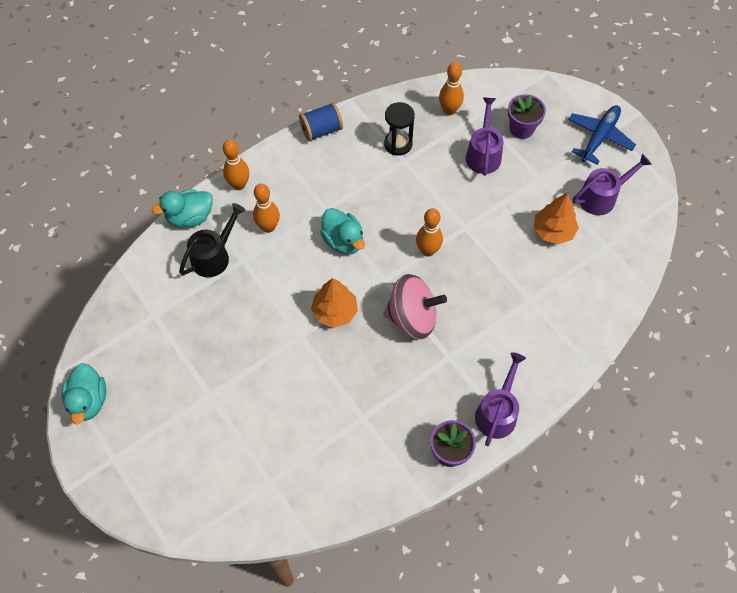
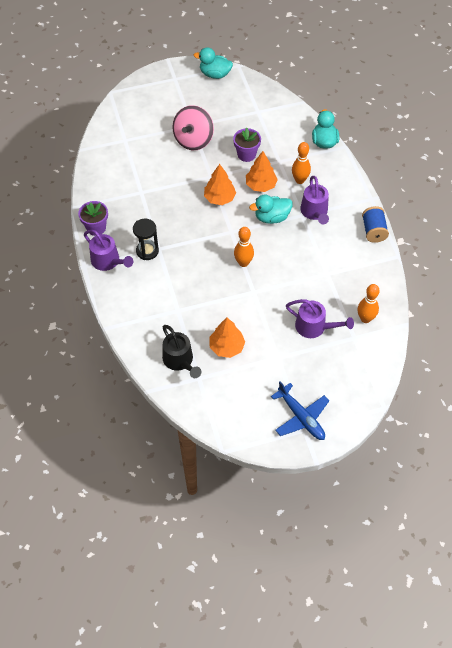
camera: 110 degrees right, 5 degrees down
(214, 256) = (289, 148): black watering can -> black watering can (180, 361)
(239, 185) = (341, 173): orange bowling pin -> none
(294, 269) = (261, 185): none -> orange tree
(398, 144) = (344, 274): black hourglass -> black hourglass (147, 251)
(412, 318) = (196, 238): pink spinning top -> pink spinning top (193, 140)
(521, 129) = (329, 363): purple flower pot -> purple flower pot (246, 155)
(601, 197) = (243, 393): purple watering can -> purple watering can (315, 212)

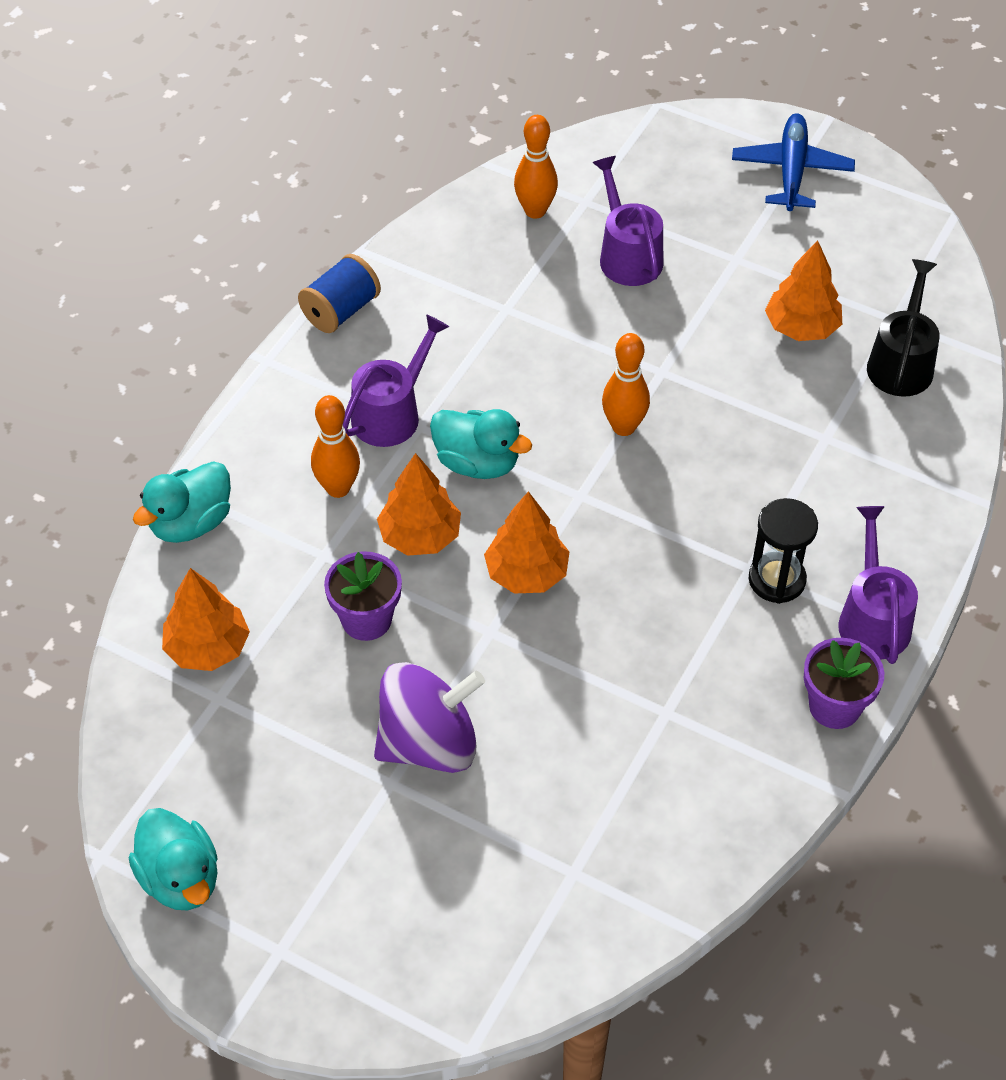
camera: 135 degrees left, 5 degrees down
(193, 140) = (429, 743): pink spinning top -> purple spinning top
(276, 119) = (208, 648): none -> orange tree

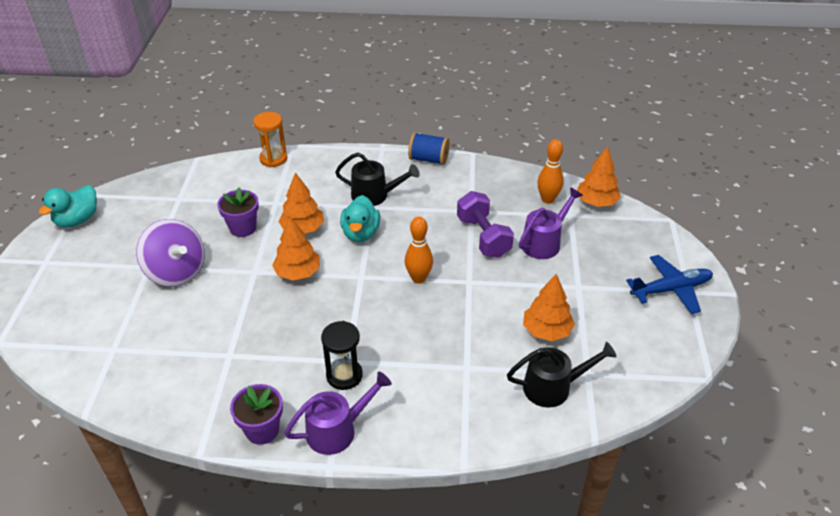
camera: 65 degrees right, 10 degrees down
(191, 523) = (273, 159): turquoise duck -> orange hourglass
(208, 648) = (205, 186): orange tree -> orange tree (596, 202)
(338, 488) = (318, 194): orange bowling pin -> none
(392, 413) = (375, 195): purple watering can -> black watering can
(576, 318) = (483, 237): none -> purple dumbbell

